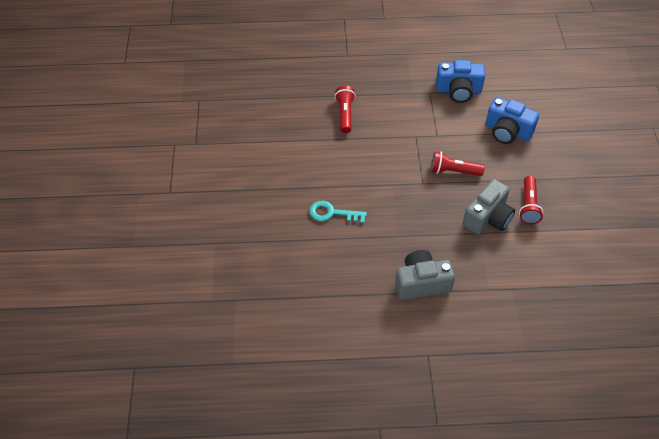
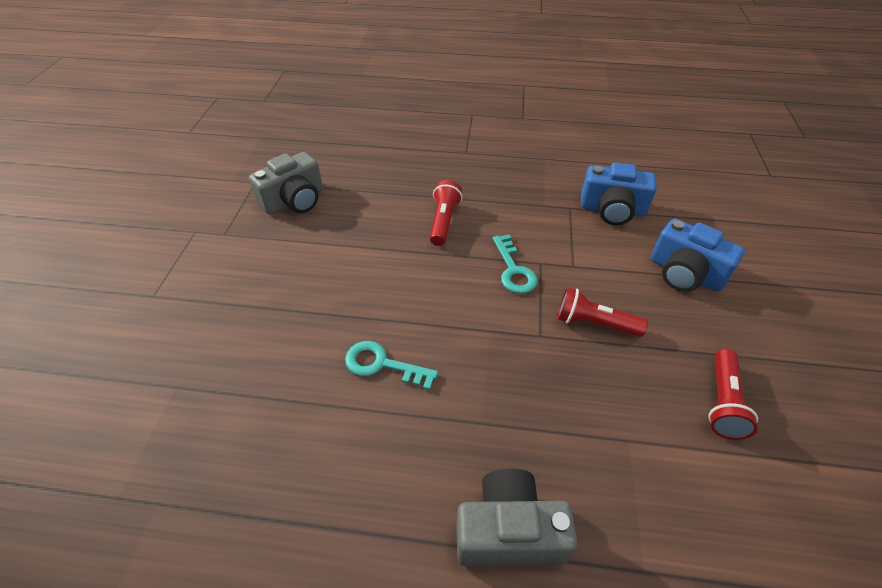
camera: 10 degrees right, 5 degrees down
(399, 143) = (514, 270): none -> turquoise key
(488, 218) = (648, 413): grey camera -> grey camera (294, 200)

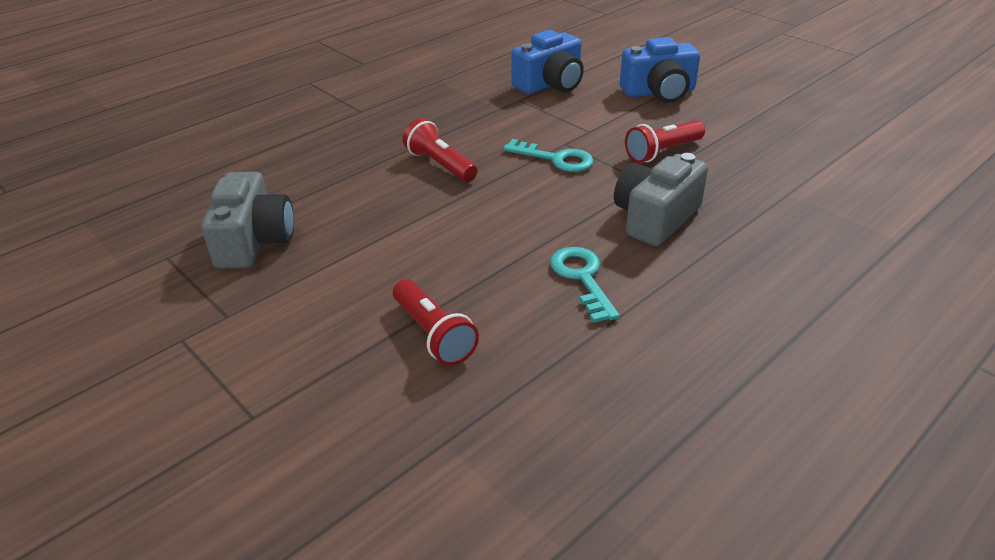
camera: 50 degrees left, 10 degrees down
(382, 364) = (582, 278): turquoise key -> turquoise key turned 105 degrees clockwise
(509, 531) = (823, 285): grey camera -> grey camera (655, 218)
(722, 402) = (791, 140): red flashlight -> red flashlight (433, 335)

